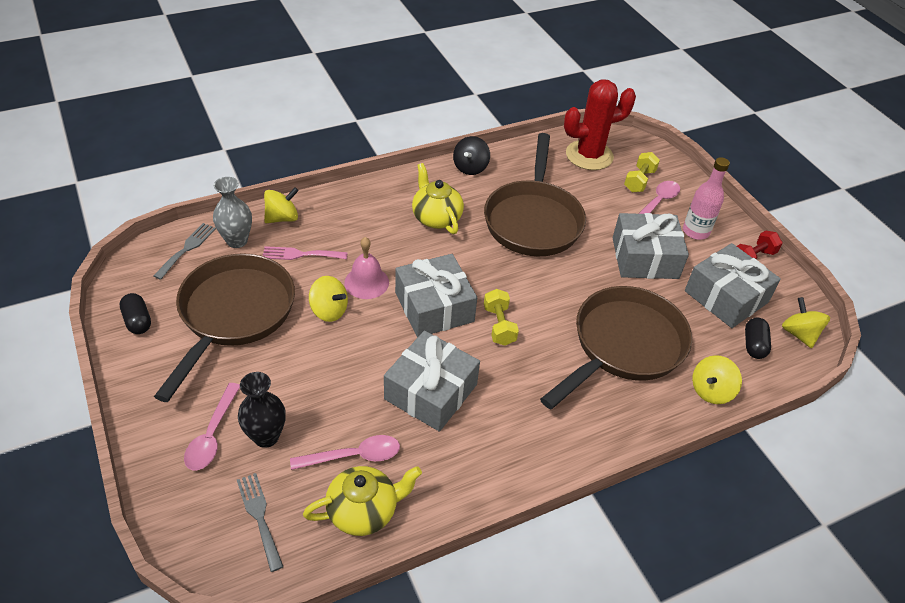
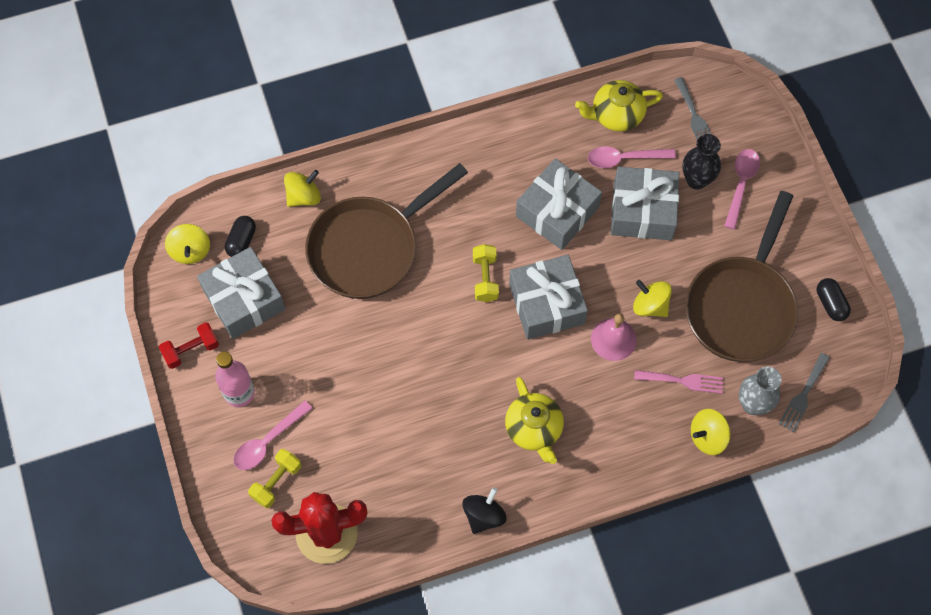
camera: 170 degrees left, 20 degrees up
(533, 220) = (423, 420): brown pan -> none
(645, 258) = (311, 356): grey gift -> grey gift (642, 211)

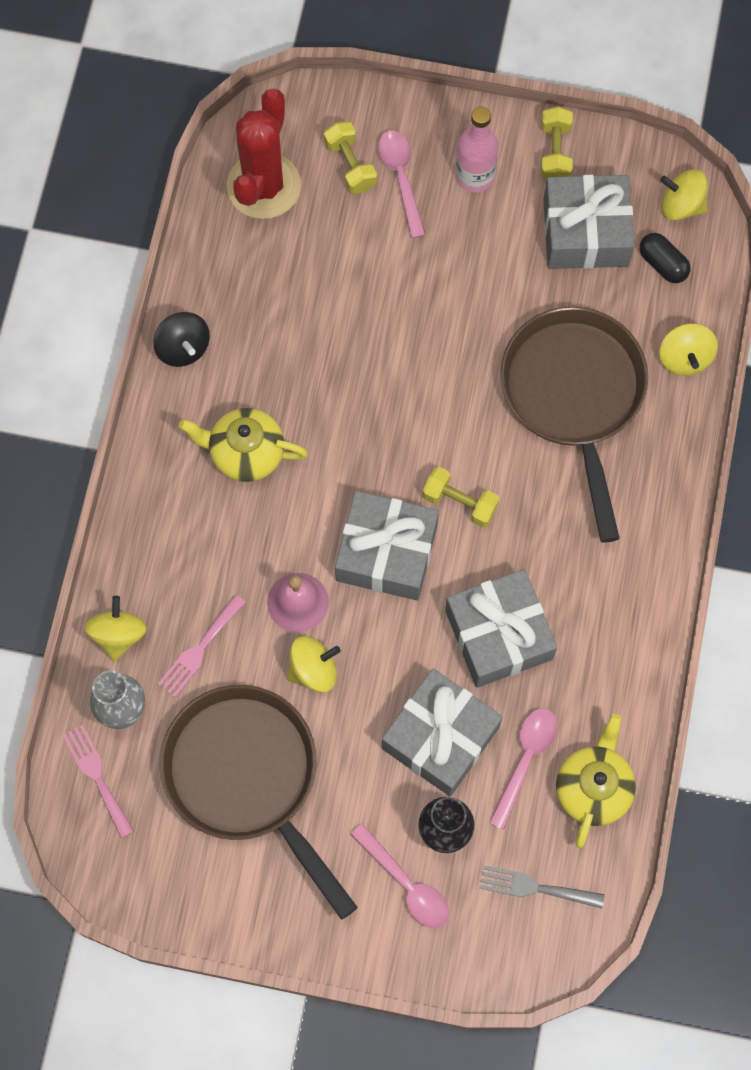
camera: 120 degrees right, 5 degrees up
(191, 350) = (555, 152): red dumbbell -> yellow dumbbell
(803, 395) = (97, 776): grey fork -> pink fork
(830, 304) = (185, 888): black capsule -> none

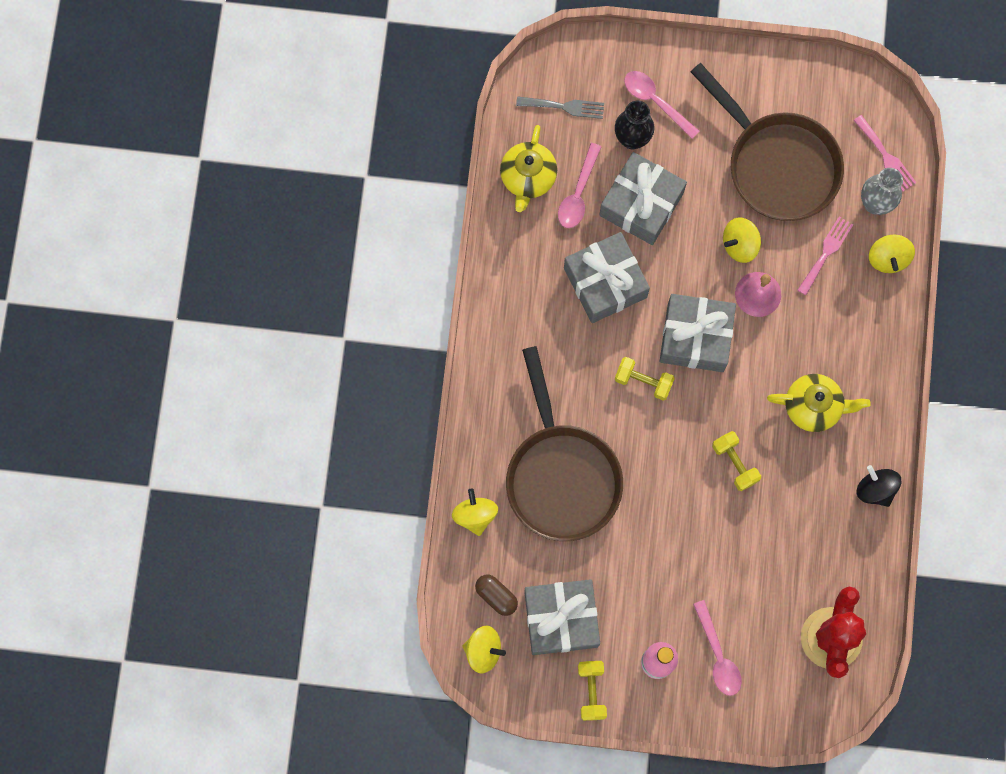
camera: 175 degrees right, 5 degrees up
(350, 165) = (761, 663): yellow dumbbell -> yellow dumbbell (734, 463)
(662, 264) = (496, 596): black capsule -> brown capsule

